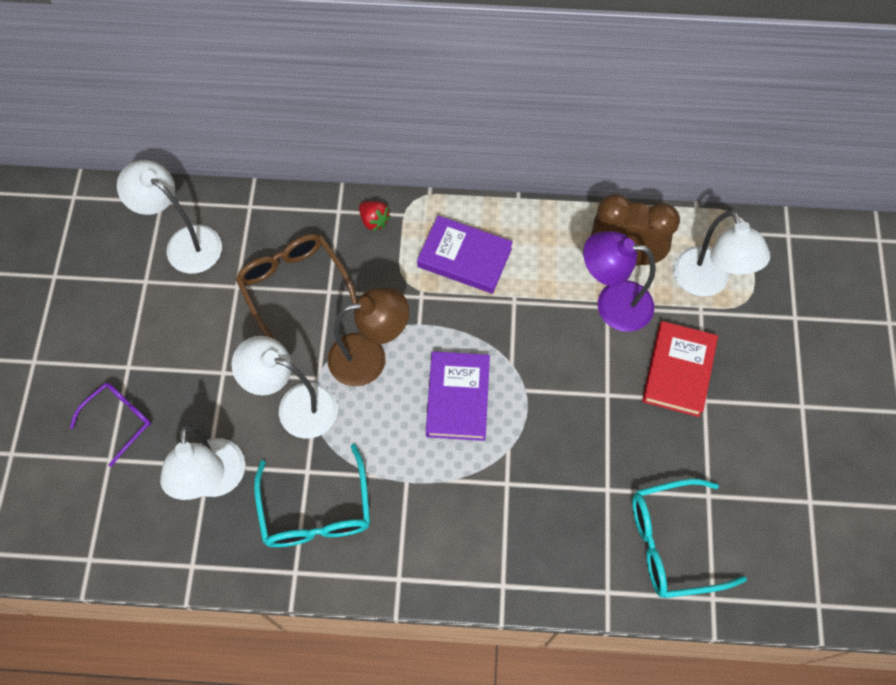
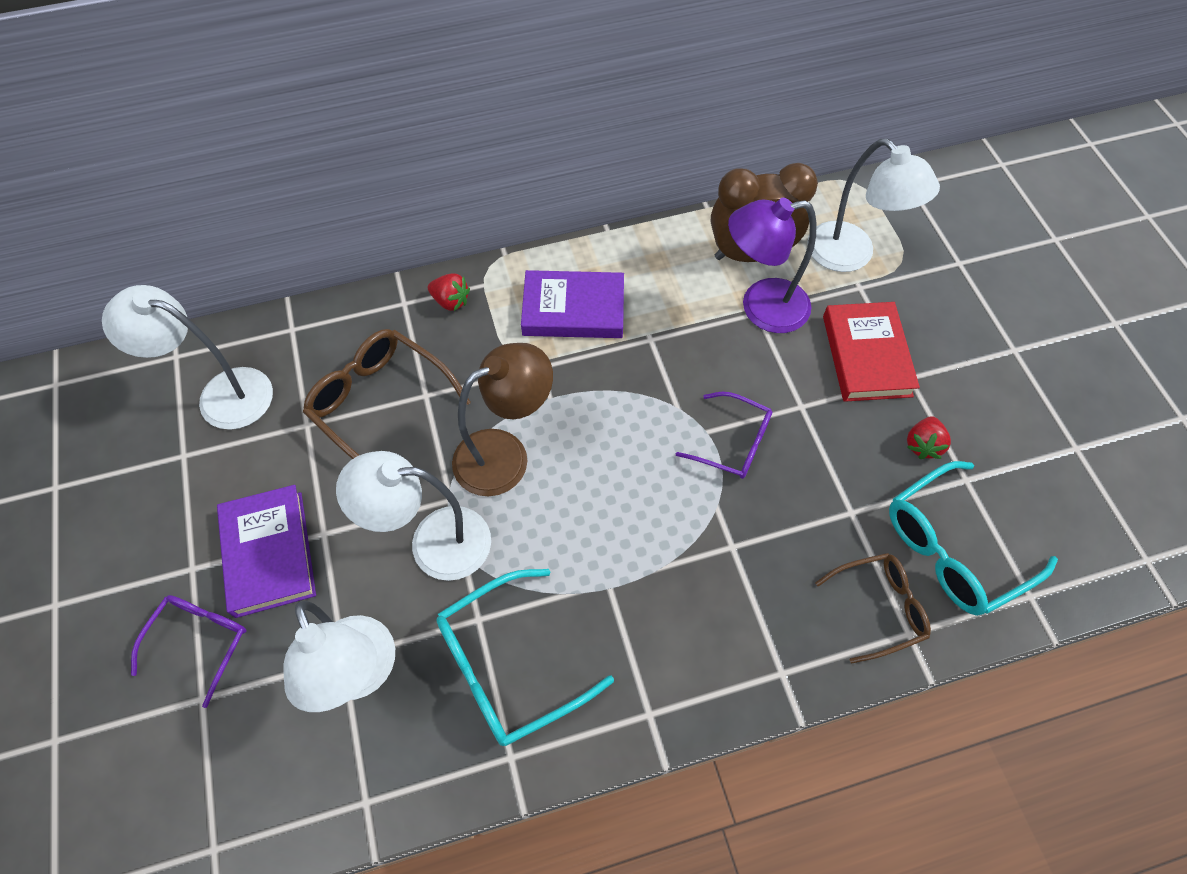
camera: 20 degrees left, 5 degrees down
(316, 511) = (508, 665): turquoise glasses -> turquoise glasses turned 90 degrees clockwise
(458, 398) = (631, 467): purple book -> purple book (269, 553)
(542, 406) = (733, 443): none -> purple glasses
(594, 565) = (879, 607): none -> brown glasses
(687, 457) = (922, 445): none -> red strawberry

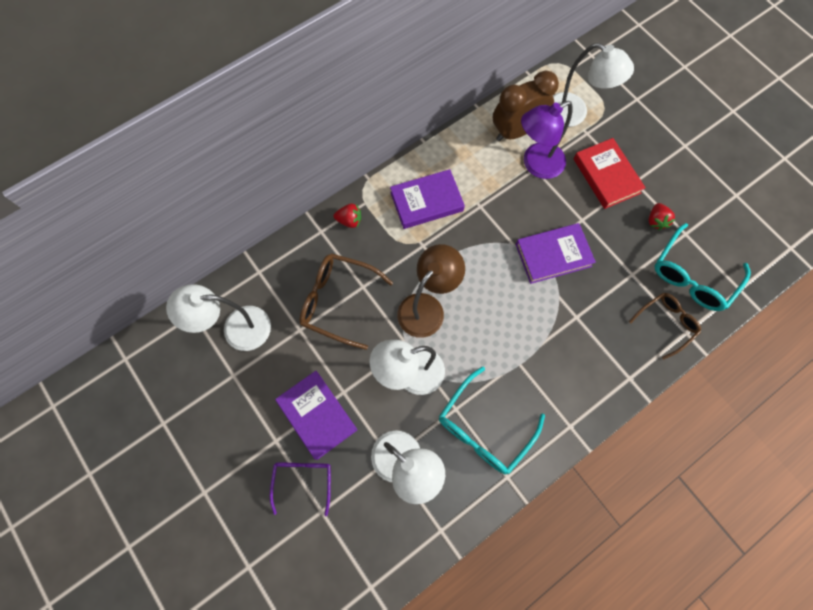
camera: 20 degrees left, 10 degrees up
(733, 443) = (553, 255): purple glasses -> purple book

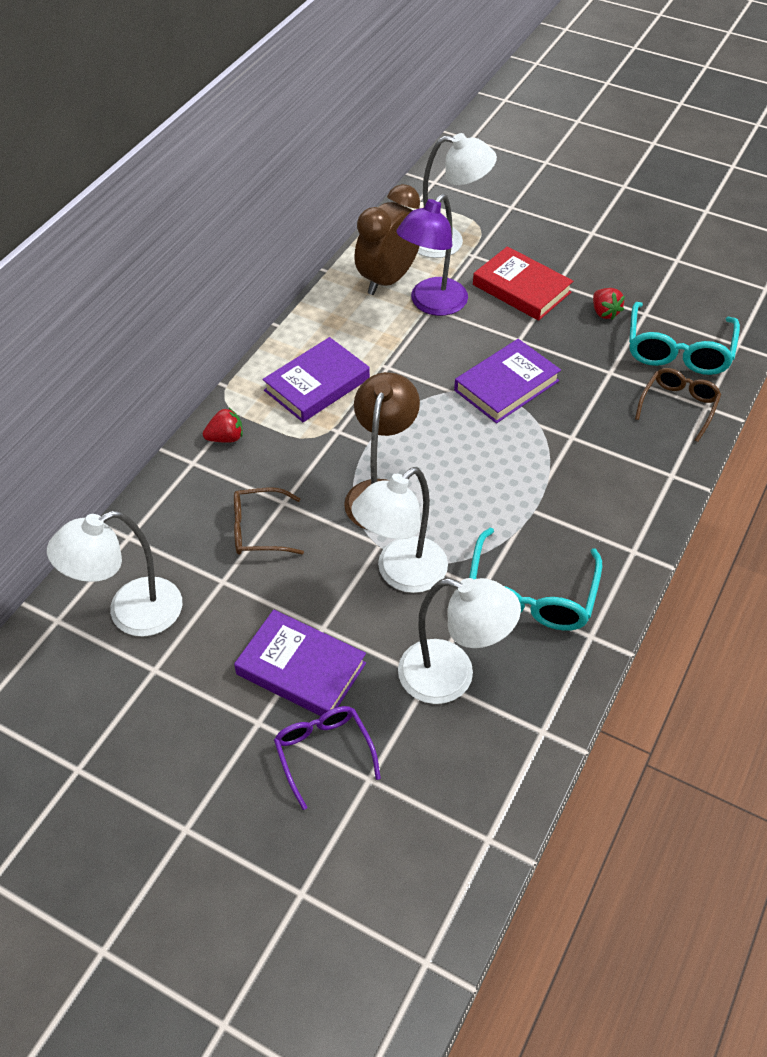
camera: 25 degrees left, 20 degrees down
(338, 301) = (259, 530): brown glasses -> brown glasses, size x0.65

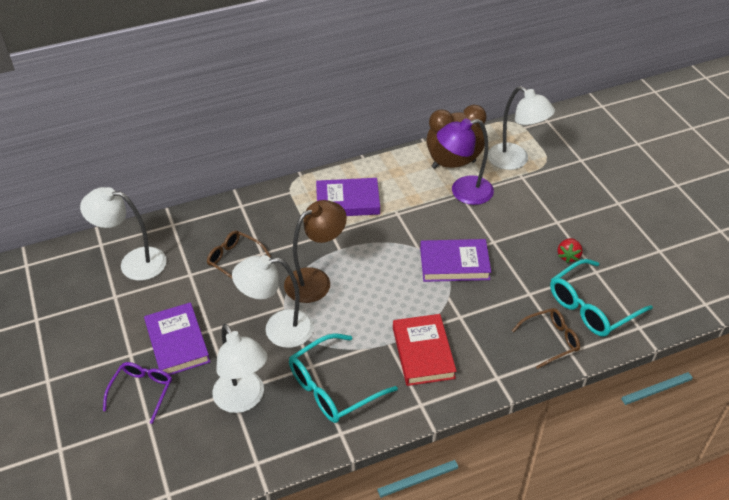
camera: 40 degrees right, 5 degrees down
(226, 438) = (270, 202): red strawberry -> none
(521, 288) = (530, 212): red book -> red book (423, 353)

